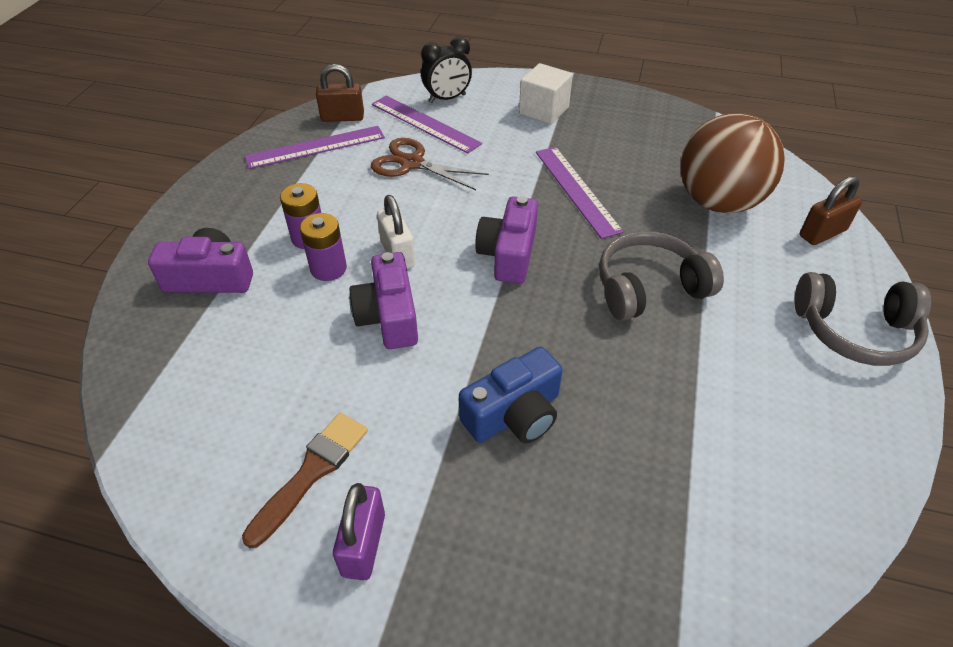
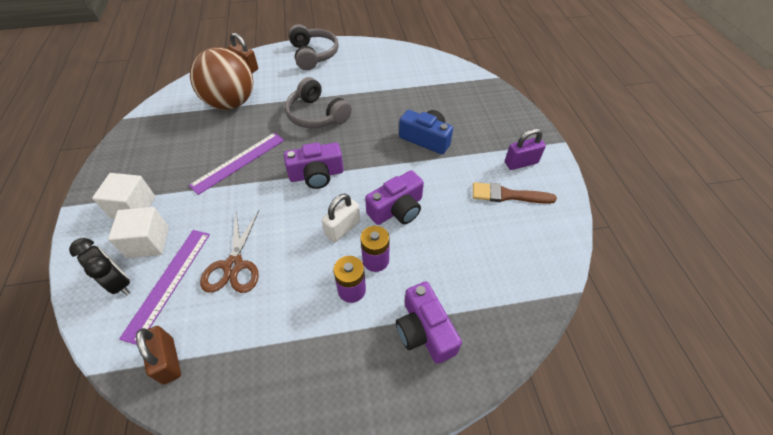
camera: 115 degrees left, 5 degrees up
(316, 147) = (229, 356): purple ruler -> none
(486, 116) = (148, 242): none -> white cube

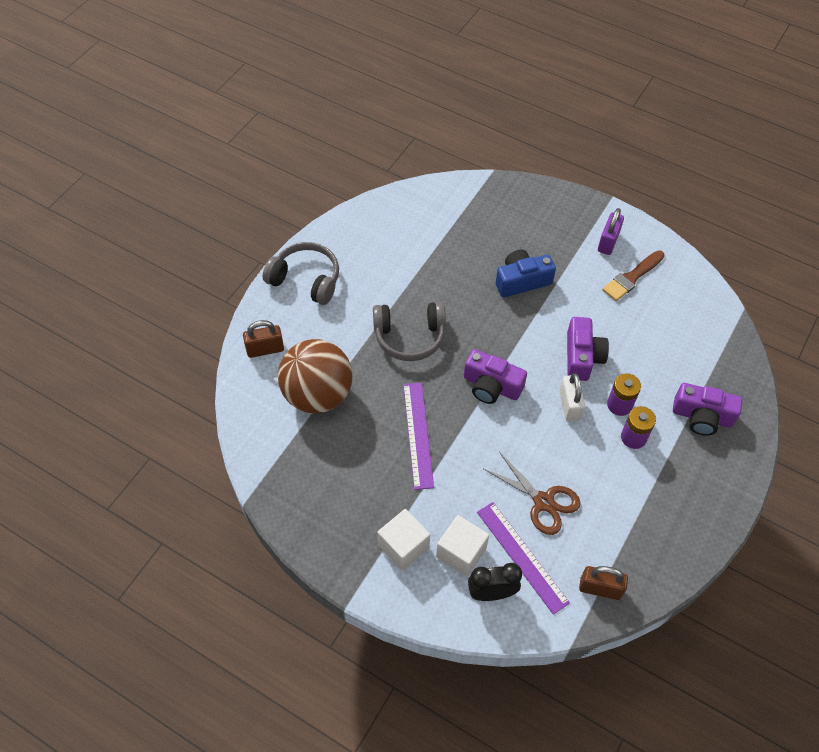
camera: 50 degrees left, 5 degrees up
(316, 175) = (491, 386): purple camera -> purple camera turned 90 degrees clockwise

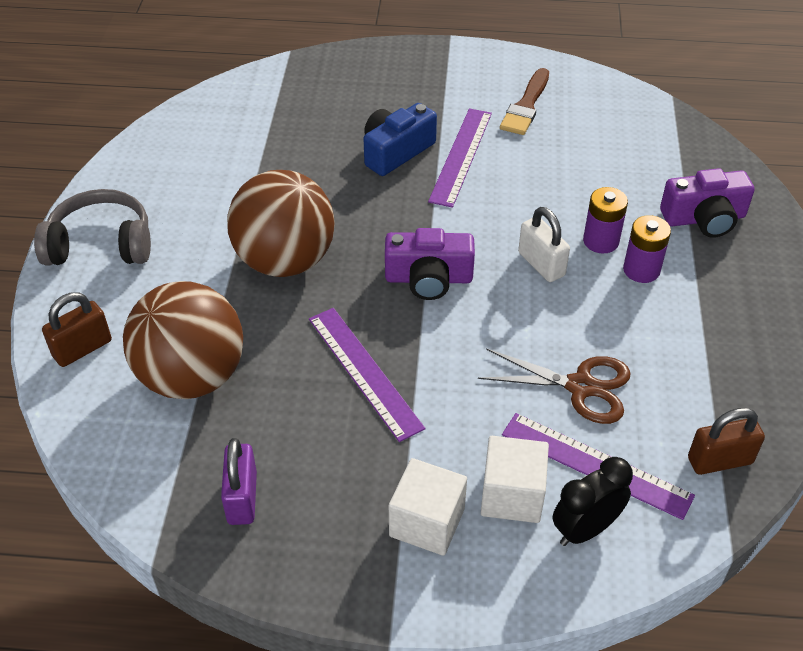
camera: 25 degrees left, 10 degrees down
(409, 336) = (285, 261): grey headphones -> brown ball
(563, 301) = (461, 156): none -> purple ruler
(582, 357) = (522, 206): purple camera -> none
(608, 242) = (475, 80): purple padlock -> purple padlock (242, 498)

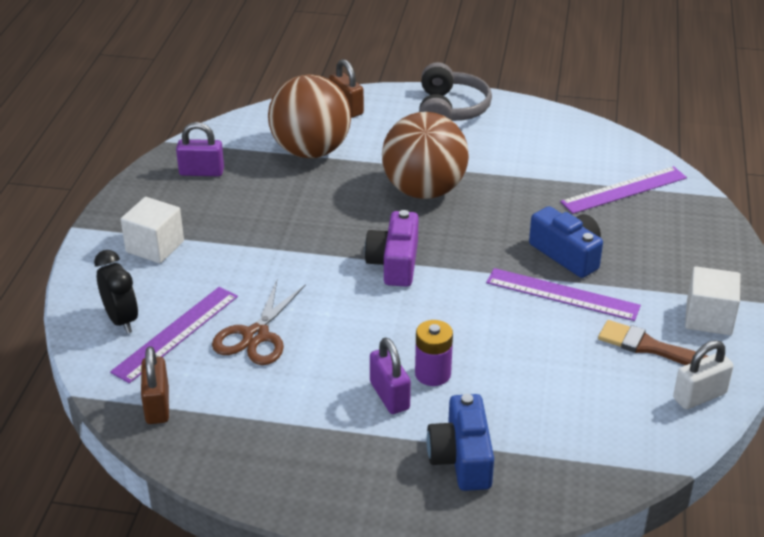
camera: 95 degrees right, 10 degrees down
(364, 372) = (298, 225): purple ruler -> purple ruler (624, 190)
(512, 495) = (163, 287): white cube -> white cube (708, 318)
(541, 264) = (405, 330): white padlock -> white padlock (699, 396)
(641, 270) = (389, 396): purple battery -> purple padlock
(704, 218) = (462, 458): purple camera -> blue camera

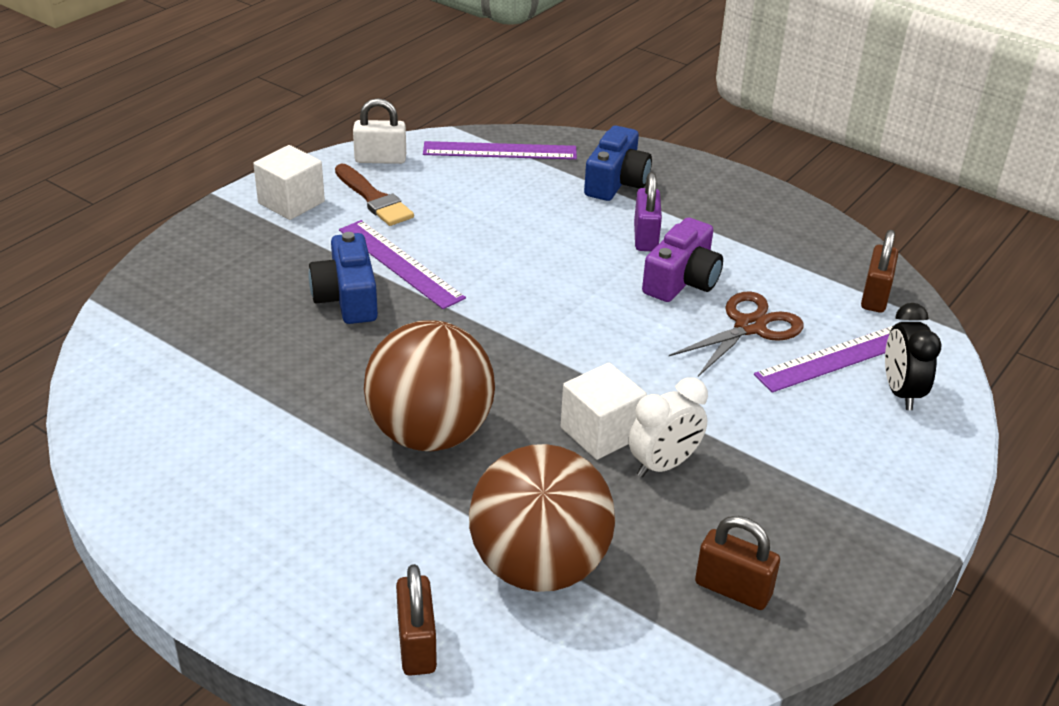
camera: 155 degrees left, 0 degrees up
(155, 246) = (840, 477): white cube -> white cube (601, 433)
(201, 172) = (733, 589): purple padlock -> brown padlock
(271, 218) = (663, 465): none -> white clock
(394, 263) = (546, 352): purple camera -> purple camera (682, 280)
(433, 374) = (592, 241): purple battery -> none
(450, 109) = (253, 569): grey headphones -> none
(624, 190) = (188, 346): purple ruler -> purple ruler (500, 151)

